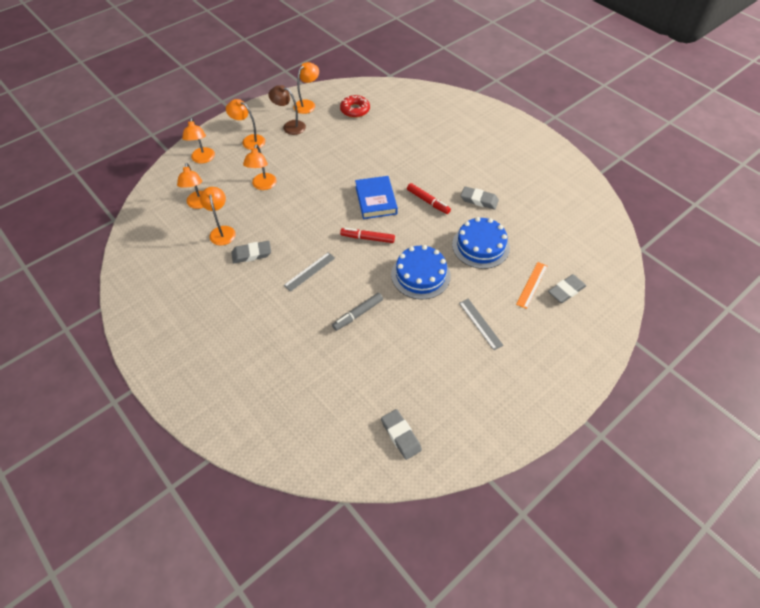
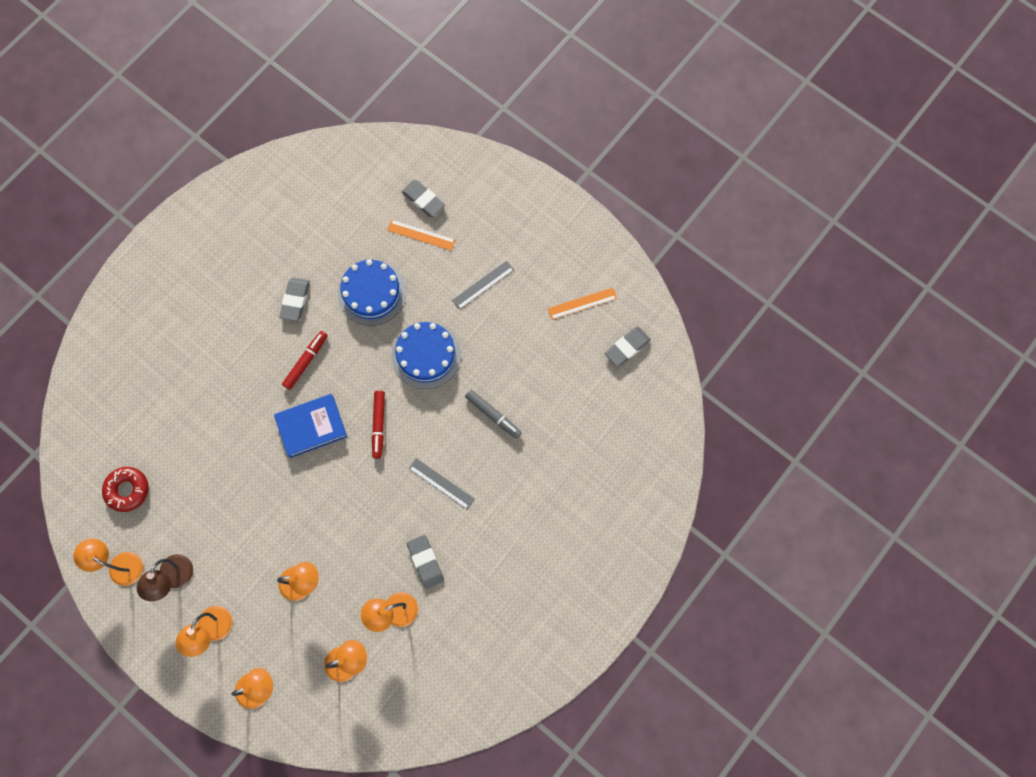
camera: 100 degrees left, 20 degrees up
(453, 402) = (582, 303): none -> orange ruler

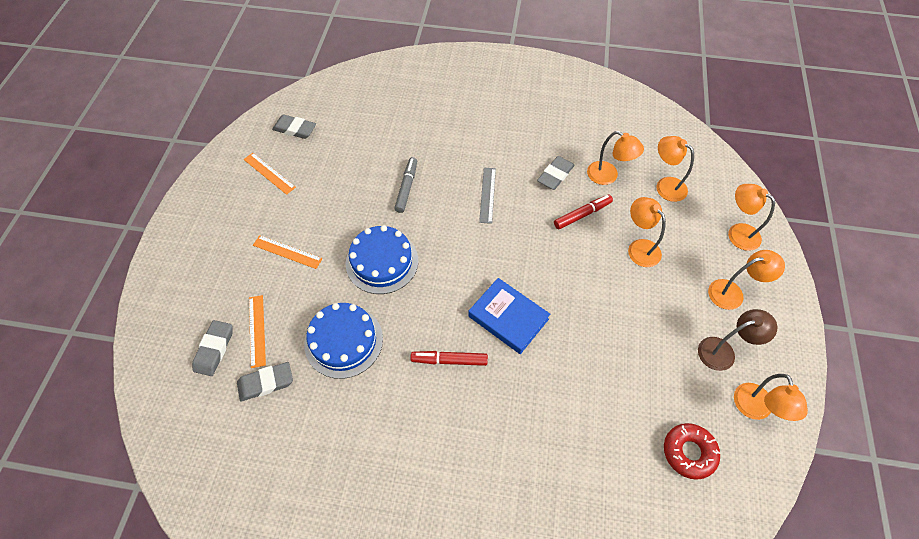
camera: 120 degrees left, 15 degrees down
(295, 300) = (391, 410): grey eraser -> grey eraser (266, 383)
(379, 425) = (470, 264): red marker -> red marker (582, 214)
(483, 285) = (287, 252): grey ruler -> orange ruler

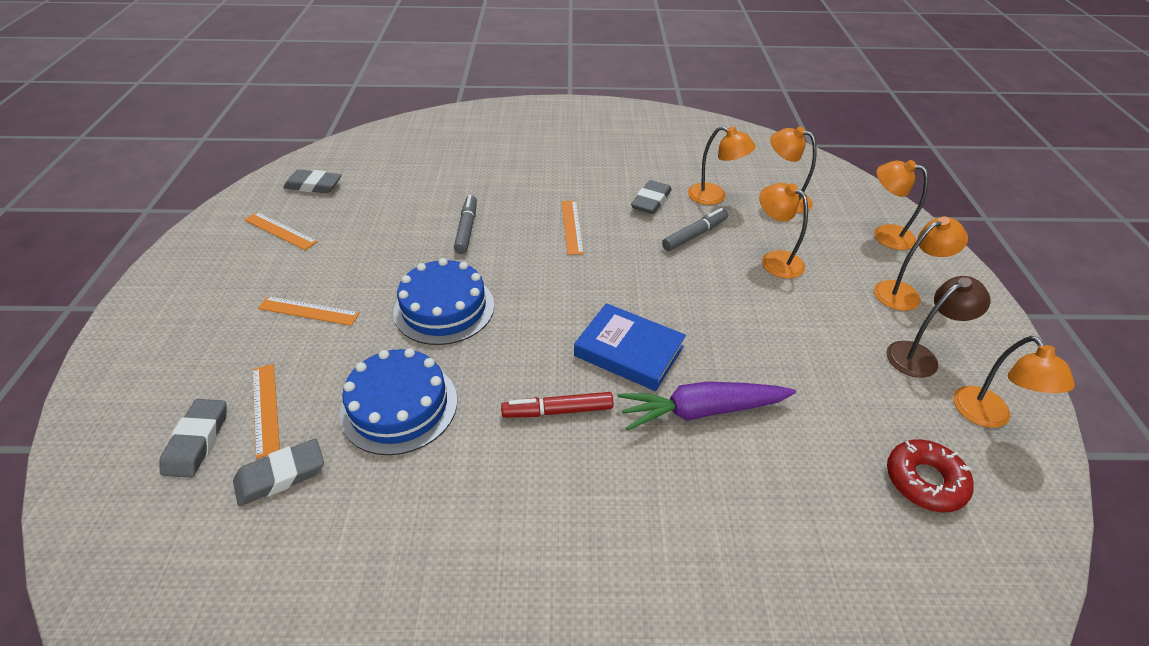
camera: 10 degrees left, 15 degrees down
(487, 195) = (572, 227): grey ruler -> orange ruler
(549, 375) = (701, 411): none -> purple carrot
(582, 214) = (694, 235): red marker -> grey marker

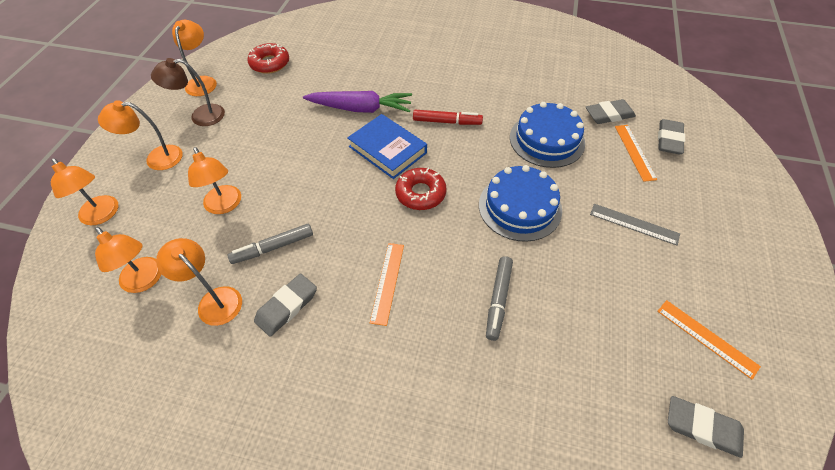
camera: 165 degrees left, 10 degrees up
(308, 311) = (634, 224): orange ruler -> grey ruler
(565, 304) = (420, 193): none -> red donut

